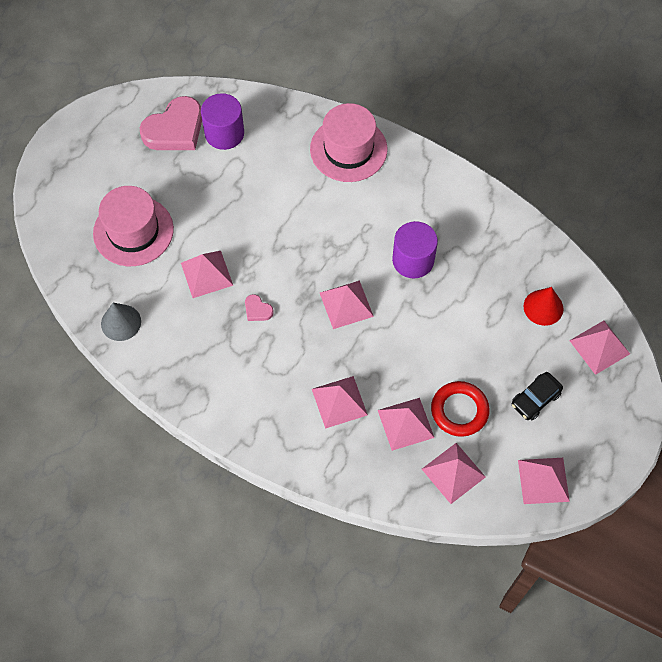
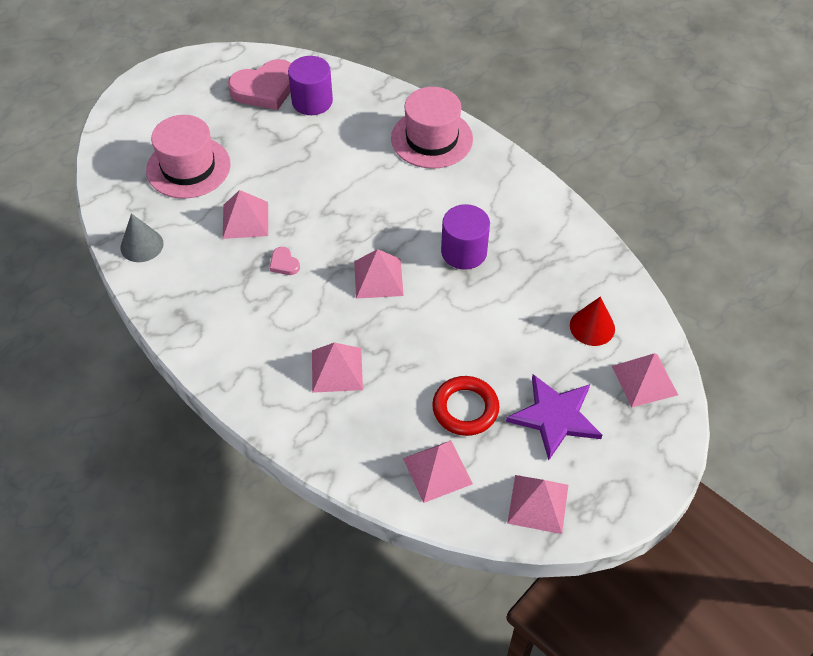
camera: 15 degrees right, 10 degrees down
(406, 423) = (401, 408): pink pyramid -> none
(535, 399) = (555, 417): black car -> purple star

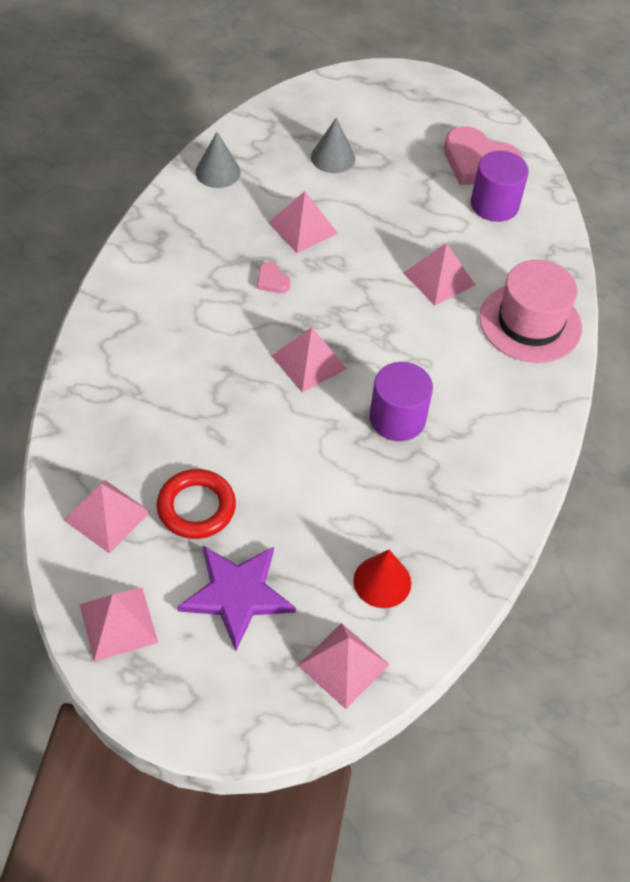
camera: 55 degrees right, 0 degrees up
(188, 167) = (333, 157): pink hat -> grey cone
(284, 263) = (272, 281): pink heart -> pink heart turned 60 degrees counterclockwise
(337, 369) = (175, 380): pink pyramid -> pink pyramid (439, 278)

